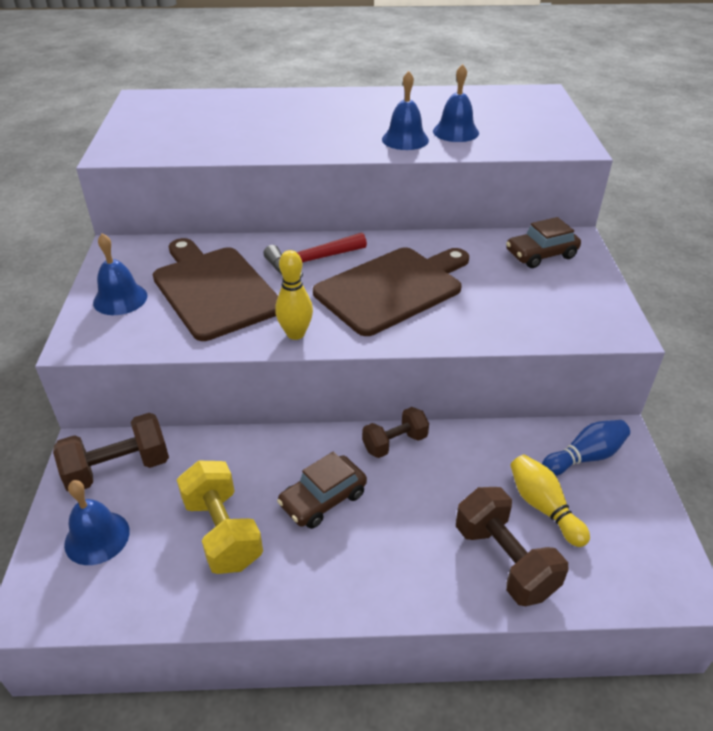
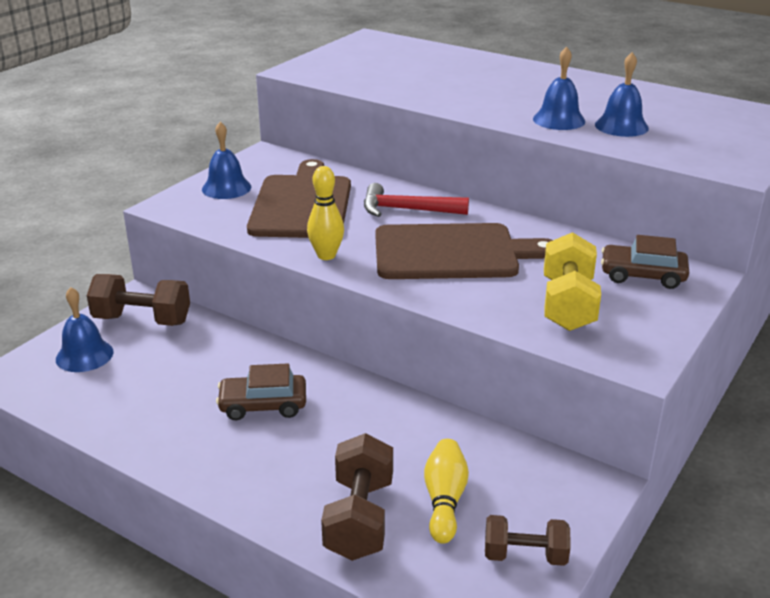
camera: 35 degrees right, 10 degrees down
(222, 532) = (167, 391): yellow dumbbell -> yellow dumbbell (567, 305)
(395, 443) = (368, 394): brown dumbbell -> brown dumbbell (525, 555)
(585, 457) = (537, 484): blue bowling pin -> none

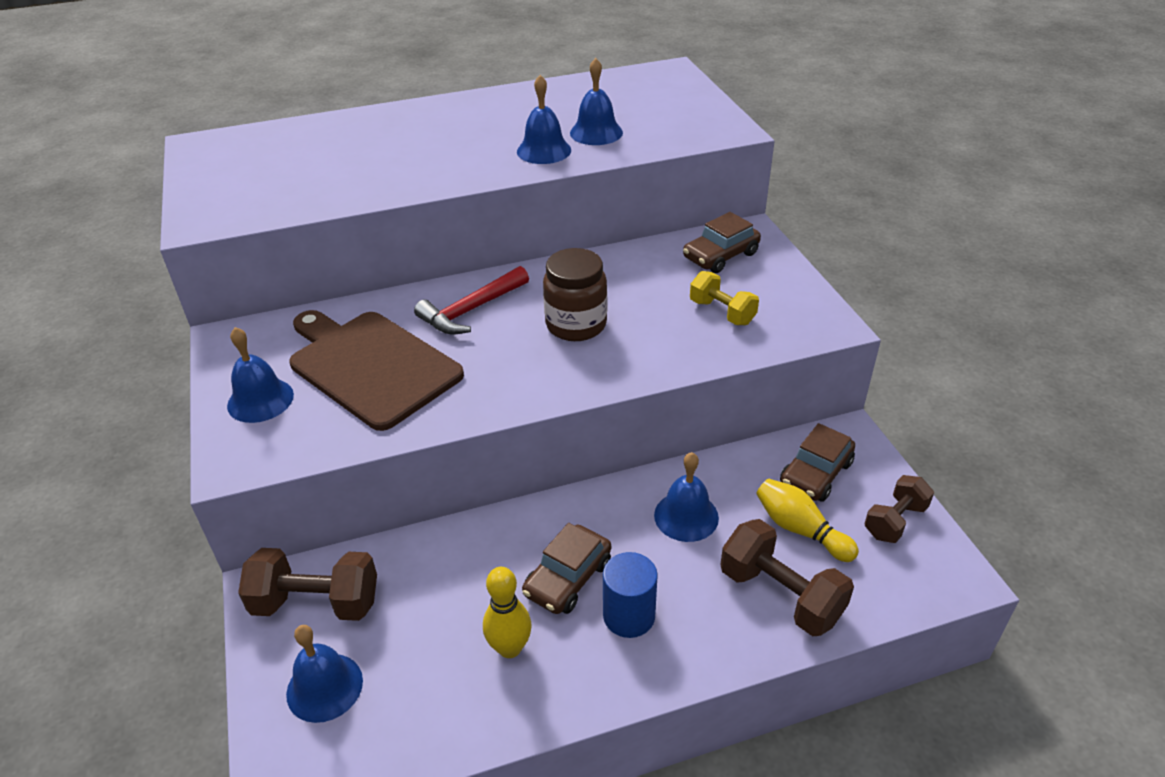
camera: 50 degrees left, 10 degrees up
(142, 320) = (316, 603): brown dumbbell -> brown dumbbell turned 45 degrees clockwise
(258, 449) = (629, 616): none -> blue cylinder
(326, 255) = (489, 399): yellow bowling pin -> yellow bowling pin (510, 648)
(386, 433) = (686, 516): none -> blue bell
(452, 252) = (576, 325): brown cutting board -> brown jar
(522, 483) = (815, 473): none -> brown car
(567, 305) = (722, 312): yellow dumbbell -> yellow dumbbell, size x0.65

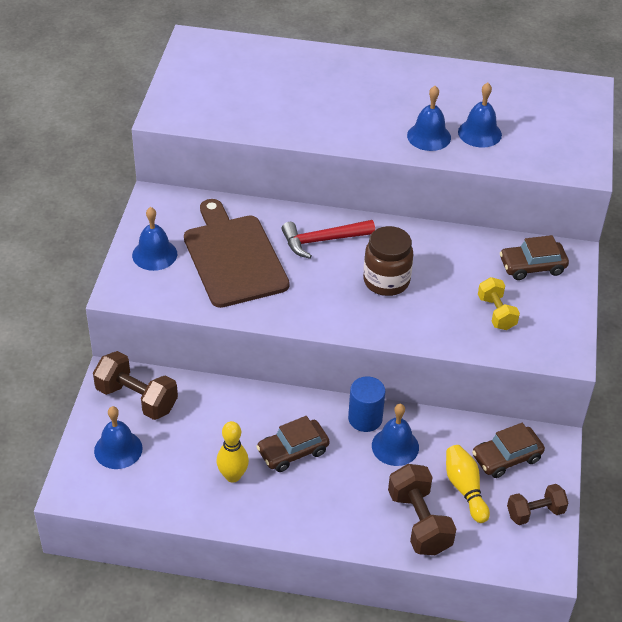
camera: 25 degrees right, 5 degrees up
(629, 616) = (315, 490): blue cylinder -> blue cylinder (365, 418)

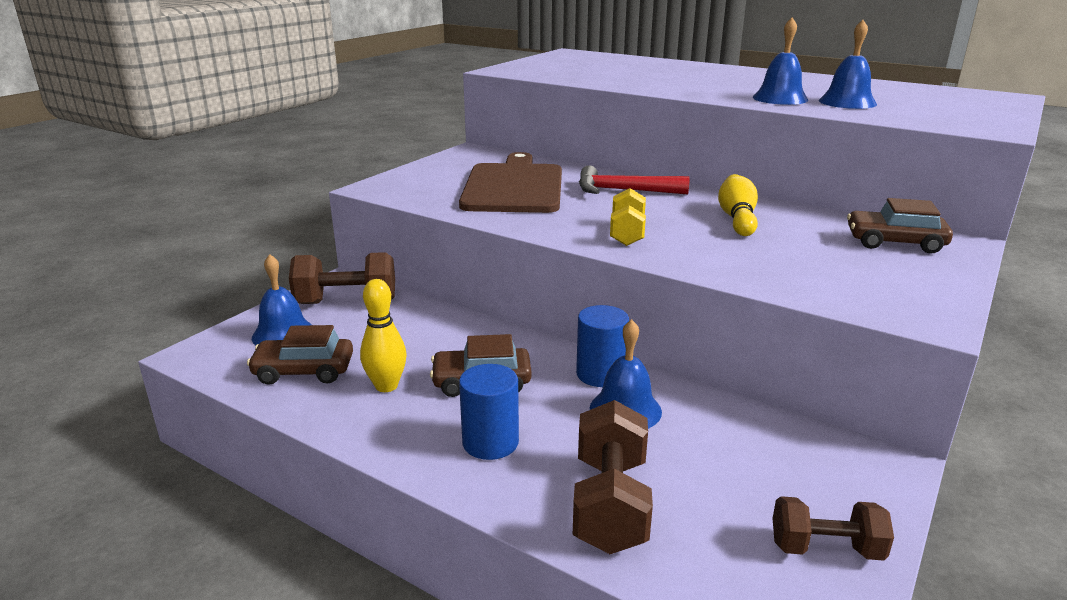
camera: 25 degrees right, 20 degrees down
(137, 398) = (346, 302): brown dumbbell -> brown dumbbell turned 60 degrees counterclockwise
(154, 254) = (435, 175): blue bell -> none
(329, 501) = (490, 442): none -> blue cylinder
(386, 281) = (681, 224): brown jar -> none
(465, 489) = (709, 483): yellow bowling pin -> yellow bowling pin (737, 219)
(496, 313) = (824, 267): yellow dumbbell -> yellow dumbbell (627, 234)
(506, 457) = (797, 463): brown car -> brown car (304, 371)

